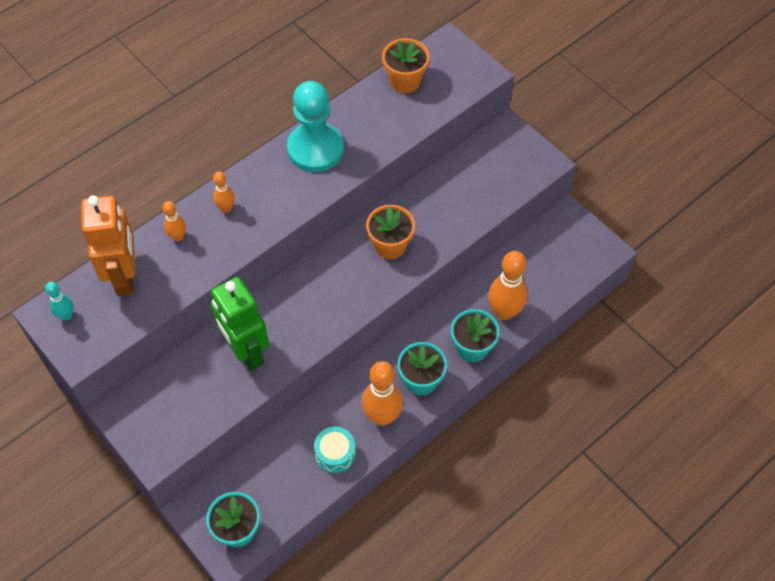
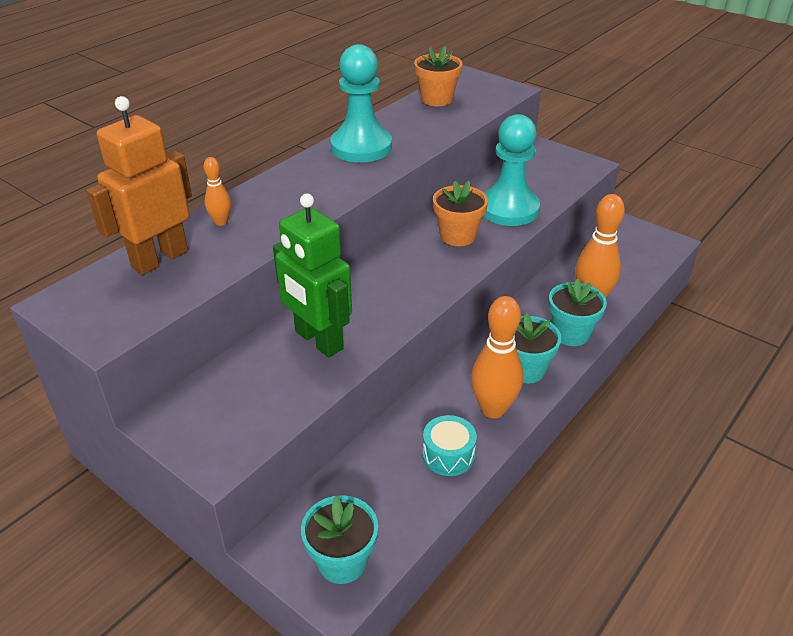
camera: 10 degrees left, 20 degrees down
(66, 315) = (85, 301): turquoise bowling pin -> none
(125, 276) = (159, 259): orange robot -> orange robot turned 120 degrees counterclockwise
(226, 208) = (273, 195): orange bowling pin -> none
(446, 216) = (508, 209): none -> turquoise pawn

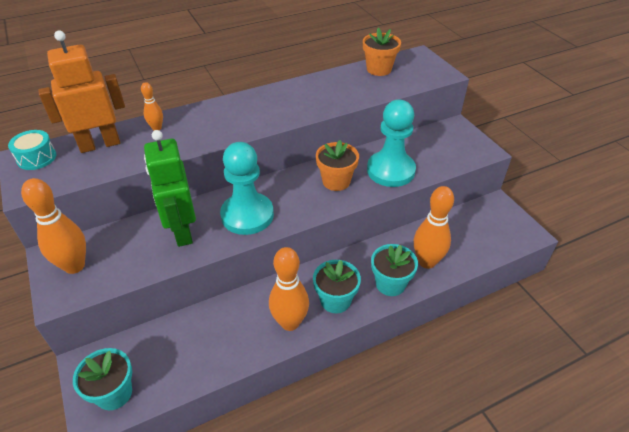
camera: 25 degrees right, 5 degrees up
(208, 422) = (74, 266): none -> orange bowling pin
(361, 147) = (292, 95): turquoise pawn -> turquoise pawn (247, 215)
(448, 455) = (234, 345): turquoise drum -> turquoise drum (37, 158)

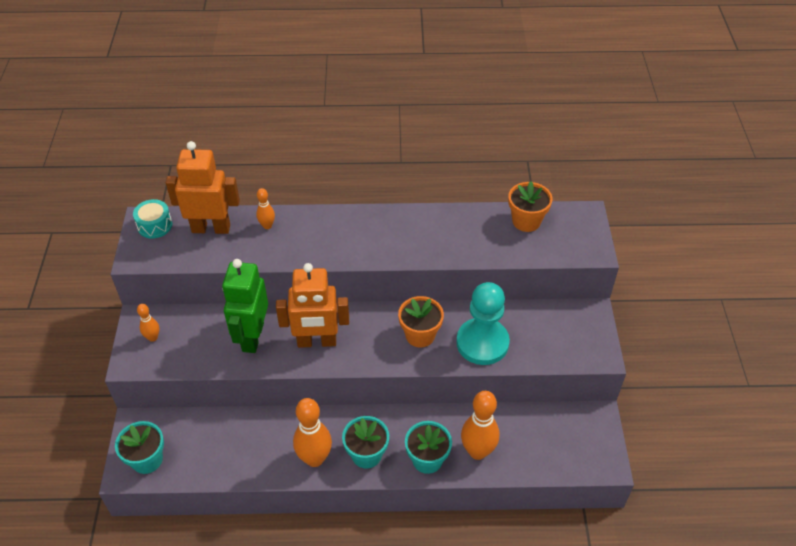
camera: 25 degrees right, 5 degrees up
(74, 266) = (153, 337): orange bowling pin -> orange bowling pin, size x0.52
(247, 215) = (317, 342): turquoise pawn -> orange robot

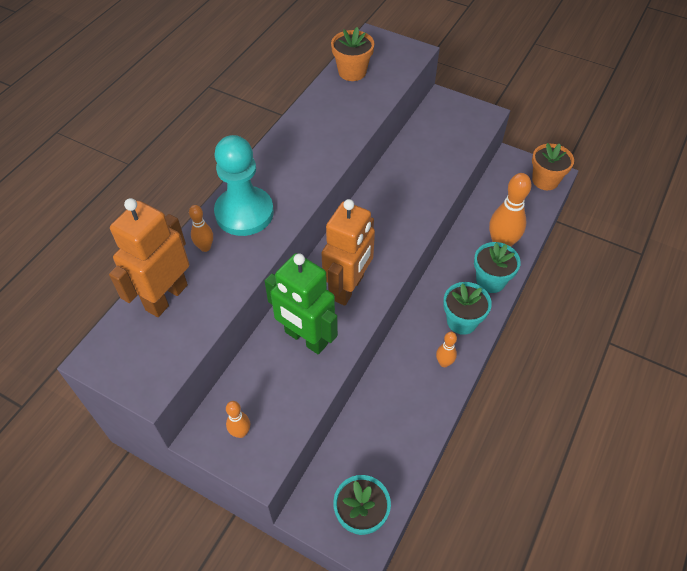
camera: 60 degrees left, 5 degrees up
(154, 225) = (114, 349): turquoise drum -> none
(314, 458) = (444, 363): orange bowling pin -> orange bowling pin, size x0.52
(420, 335) = (393, 210): orange flower pot -> orange flower pot (545, 180)
(482, 343) = (428, 175): turquoise pawn -> turquoise pawn (244, 213)

